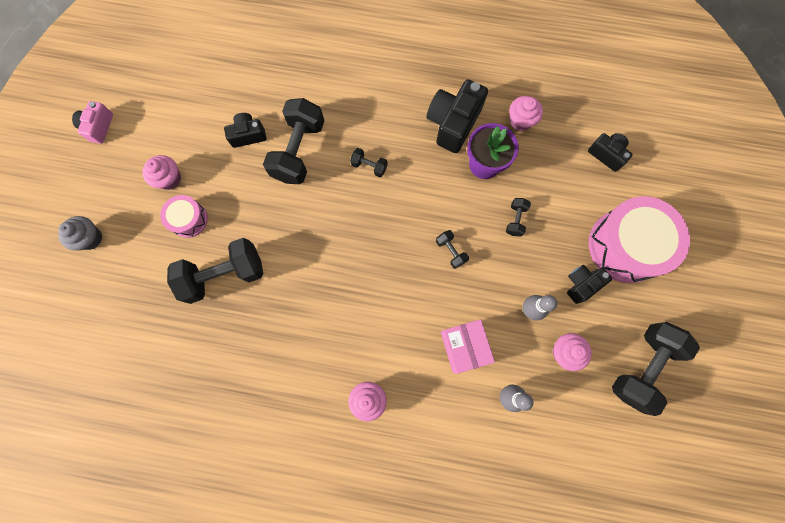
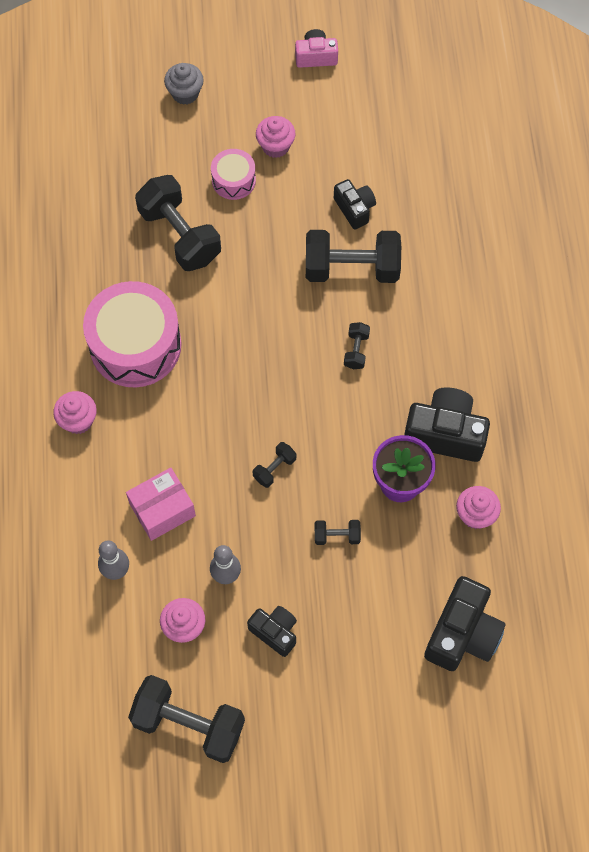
camera: 75 degrees right, 10 degrees down
(606, 154) = (462, 633): black camera -> black camera, size x1.71
(626, 246) = (341, 679): pink drum -> pink drum (135, 345)

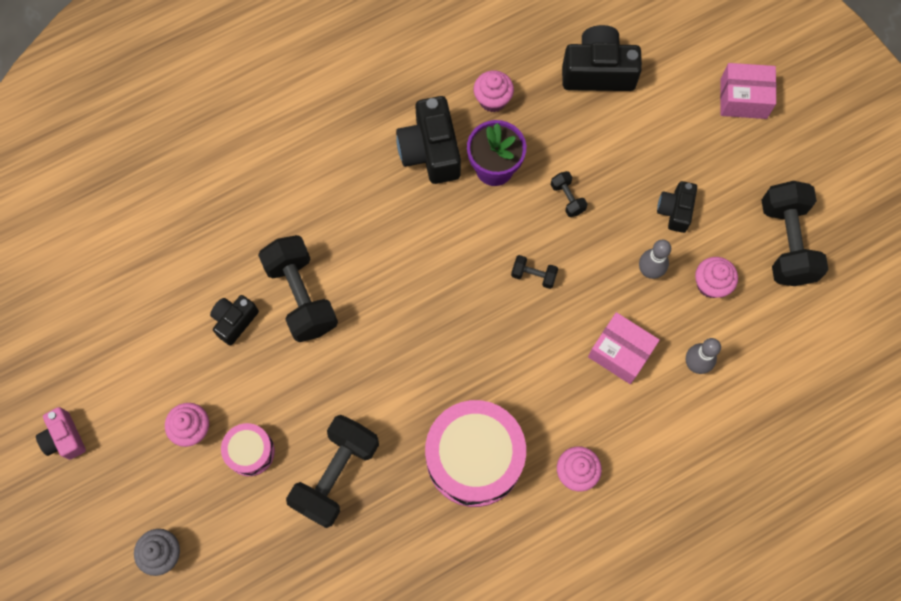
camera: 115 degrees left, 5 degrees up
(356, 350) = (385, 256): black dumbbell -> none
(365, 769) = (743, 98): none -> pink box

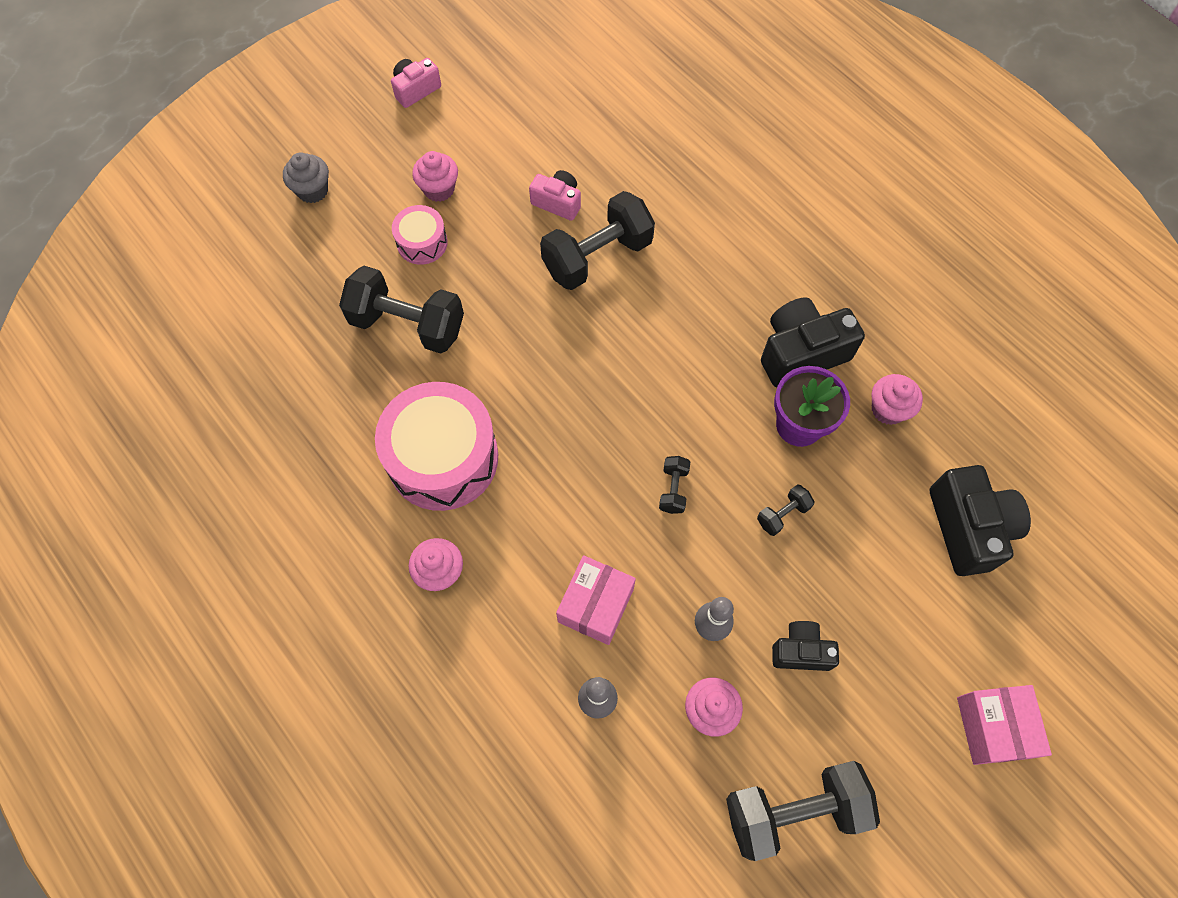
camera: 80 degrees right, 5 degrees down
(234, 321) = (558, 202): black camera -> pink camera

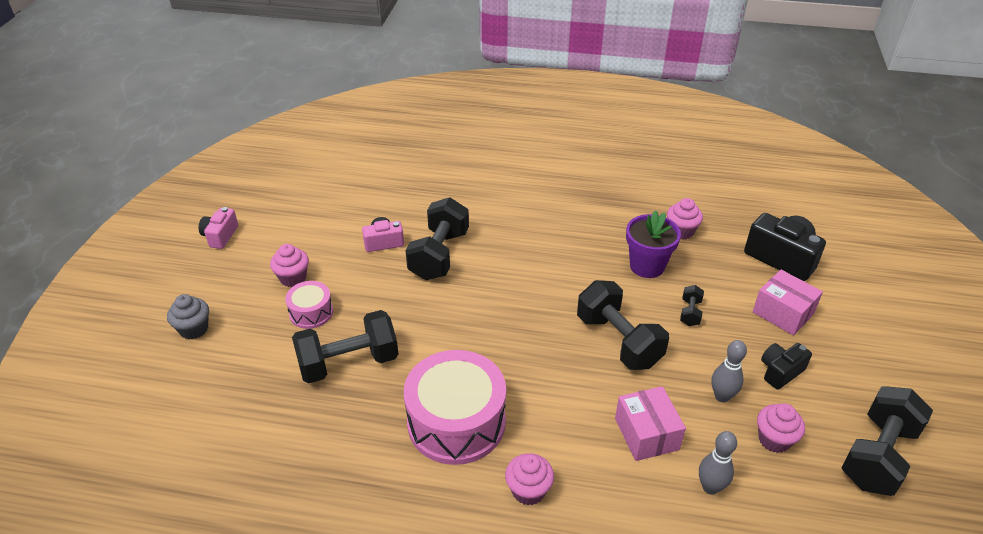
camera: 40 degrees left, 25 degrees down
(673, 489) = (618, 341): black dumbbell -> black dumbbell, size x2.21
(801, 353) = (608, 233): black camera -> none
(993, 727) = (906, 337): pink box -> pink box (783, 313)

